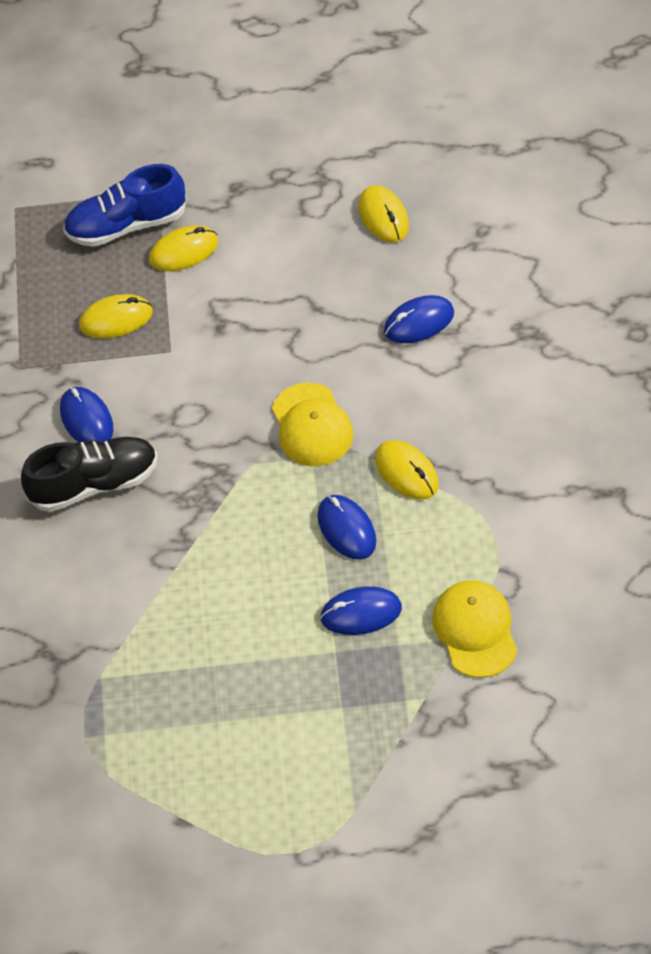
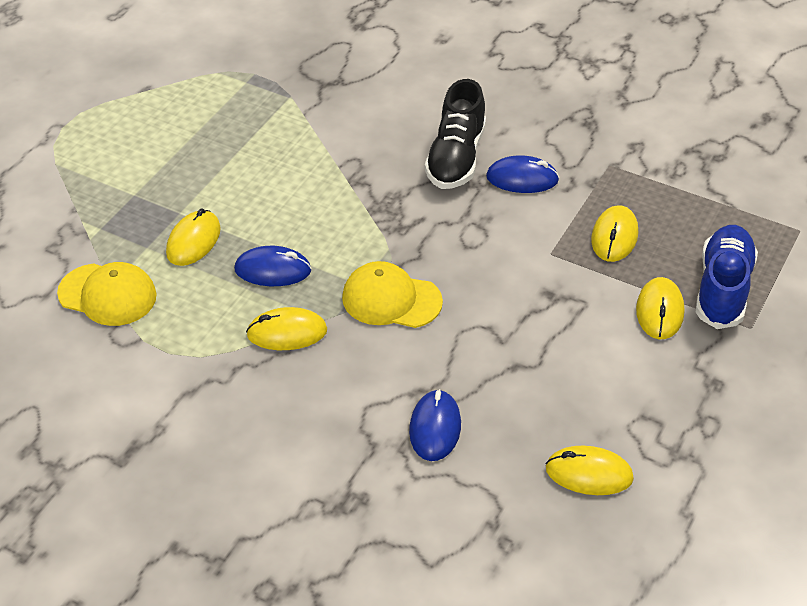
camera: 120 degrees right, 10 degrees down
(361, 613) = (193, 241): blue mouse -> yellow mouse

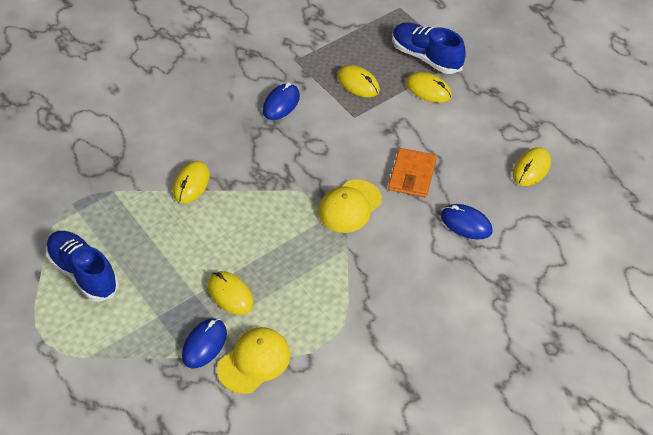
camera: 65 degrees left, 5 degrees up
(164, 119) = (83, 273): none -> blue shoe
(273, 270) = (286, 259): blue mouse -> blue mouse (204, 344)
(287, 333) = (349, 270): yellow mouse -> yellow mouse (191, 184)
(456, 158) = (240, 127): black shoe -> none
(486, 344) = (412, 175): none -> orange wallet

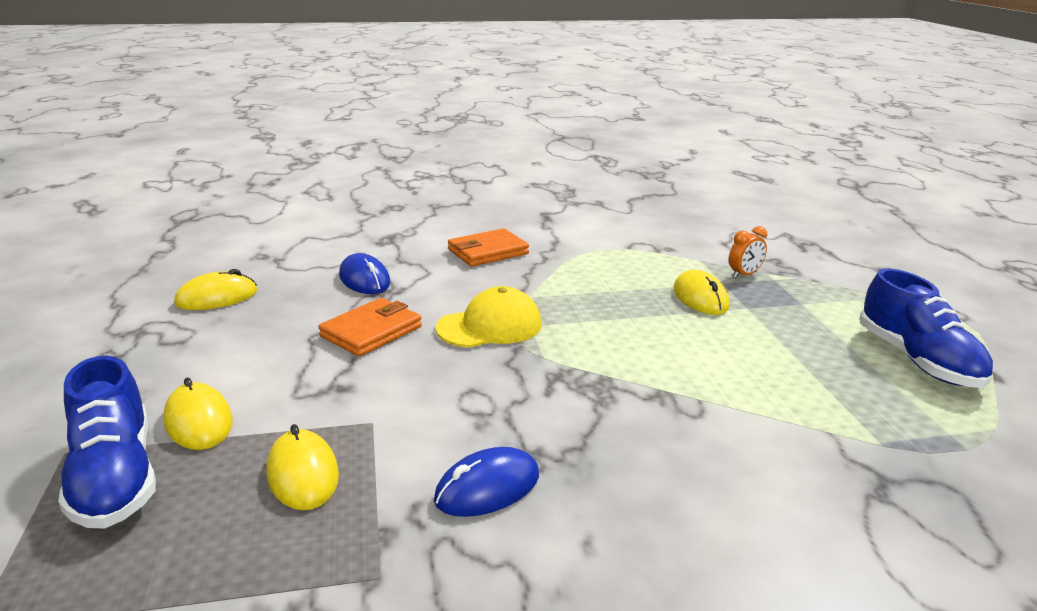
camera: 155 degrees left, 25 degrees down
(191, 184) = (726, 413): yellow mouse -> none
(204, 344) = (744, 275): blue mouse -> orange clock
(254, 361) = (690, 255): yellow cap -> none
(413, 298) = (488, 252): none -> orange wallet

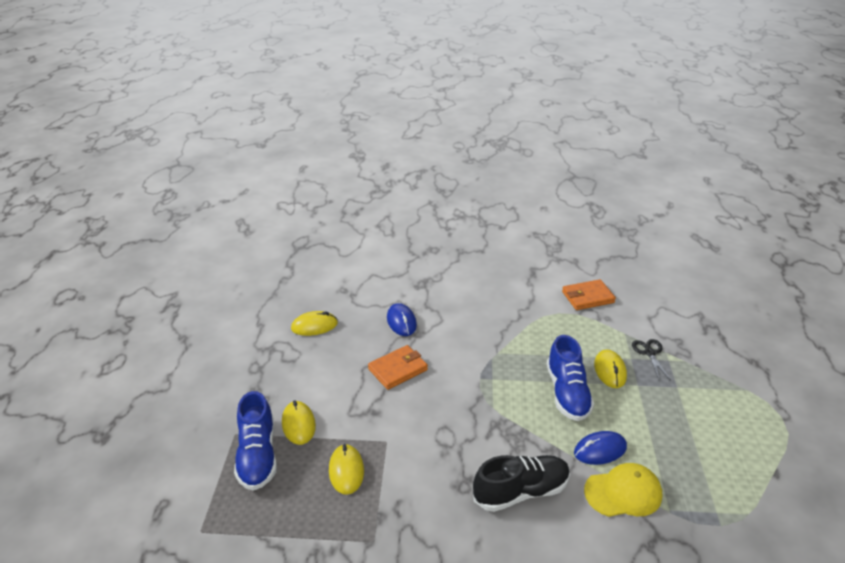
camera: 15 degrees right, 10 degrees up
(487, 488) = (437, 498): blue mouse -> blue mouse (600, 450)
(488, 252) = (484, 305): orange wallet -> orange wallet (588, 297)
(490, 326) = (468, 376): yellow cap -> yellow cap (623, 493)
(633, 455) = (521, 492): none -> black shoe
(744, 275) = (649, 353): orange clock -> black scissors
(918, 360) = (730, 450): blue shoe -> blue shoe (567, 393)

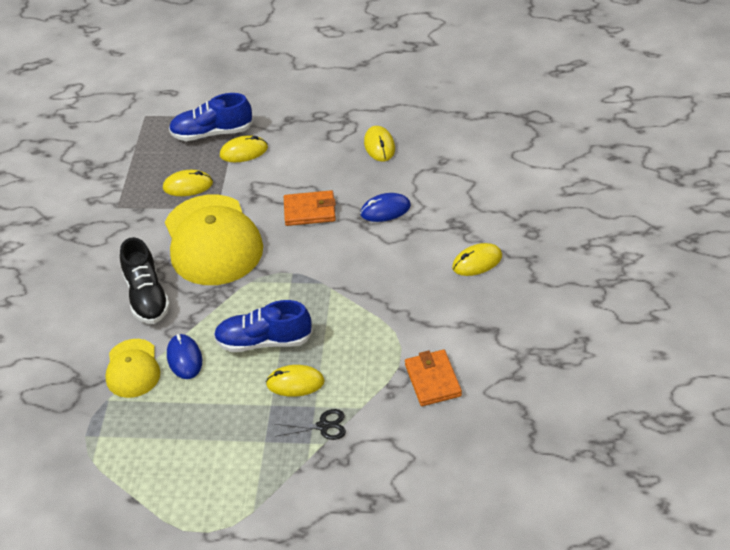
camera: 95 degrees right, 10 degrees up
(398, 369) = (309, 211): orange wallet -> orange wallet turned 60 degrees counterclockwise
(436, 441) = (212, 240): none -> yellow cap
(464, 275) = (477, 262): none -> yellow mouse

